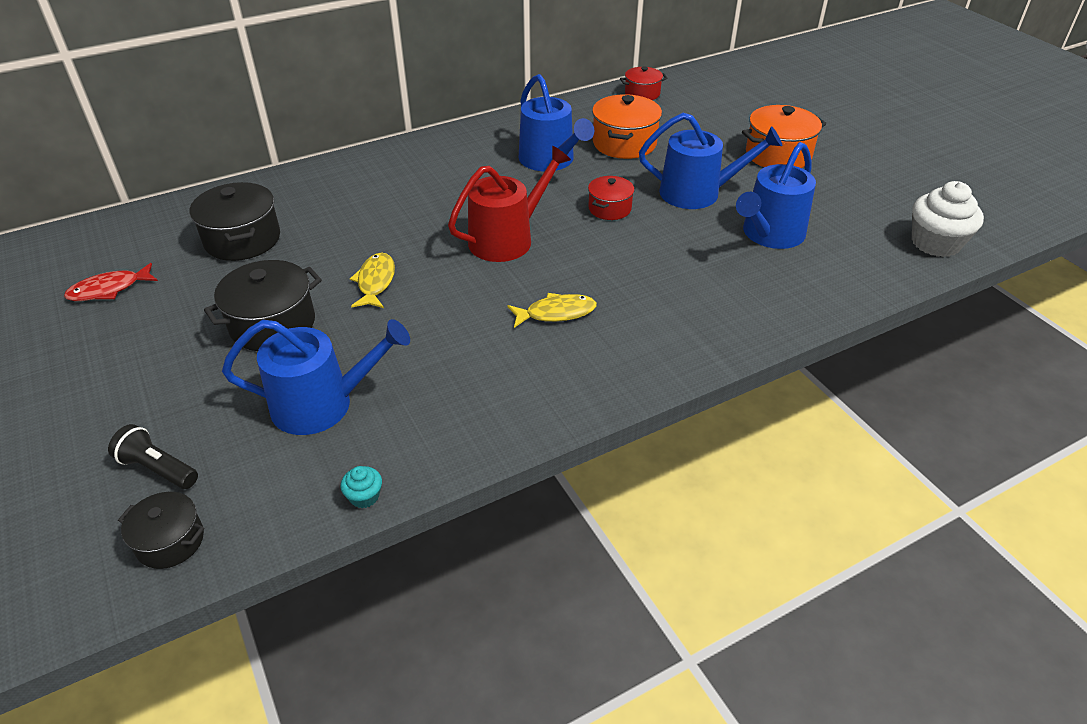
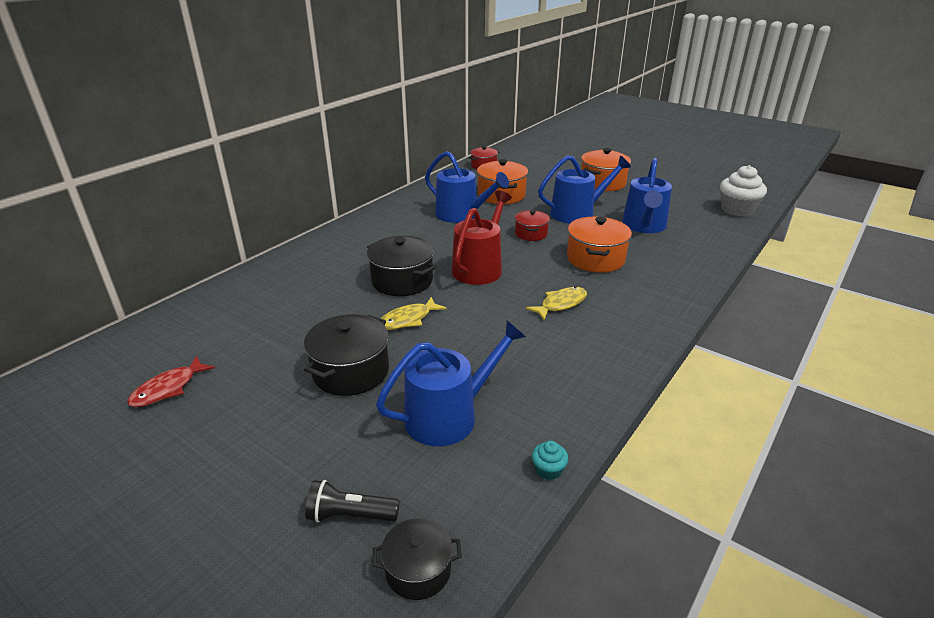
camera: 25 degrees left, 10 degrees down
(242, 239) = (265, 319): black pot -> black pot (402, 281)
(375, 282) = (408, 319): yellow fish -> yellow fish turned 105 degrees counterclockwise
(657, 265) = (595, 259): none -> orange pot

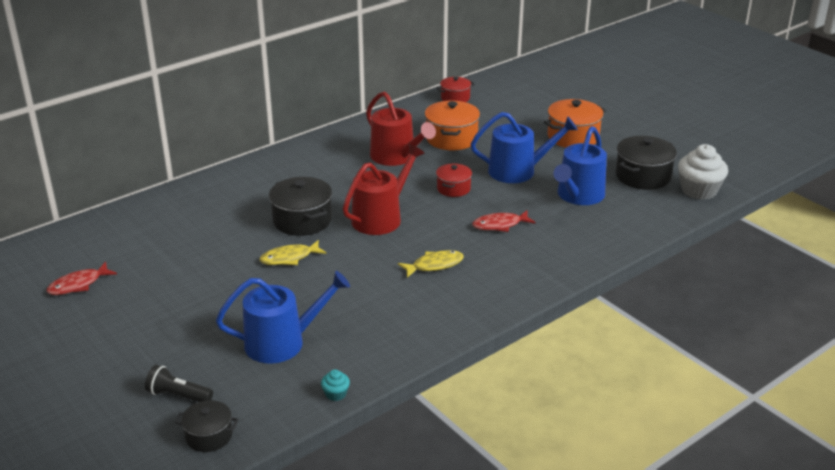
camera: 15 degrees right, 0 degrees up
(351, 371) = (222, 295): black pot -> black pot (643, 176)
(461, 215) = (396, 157): blue watering can -> red watering can
(595, 259) = (500, 225): orange pot -> red fish

